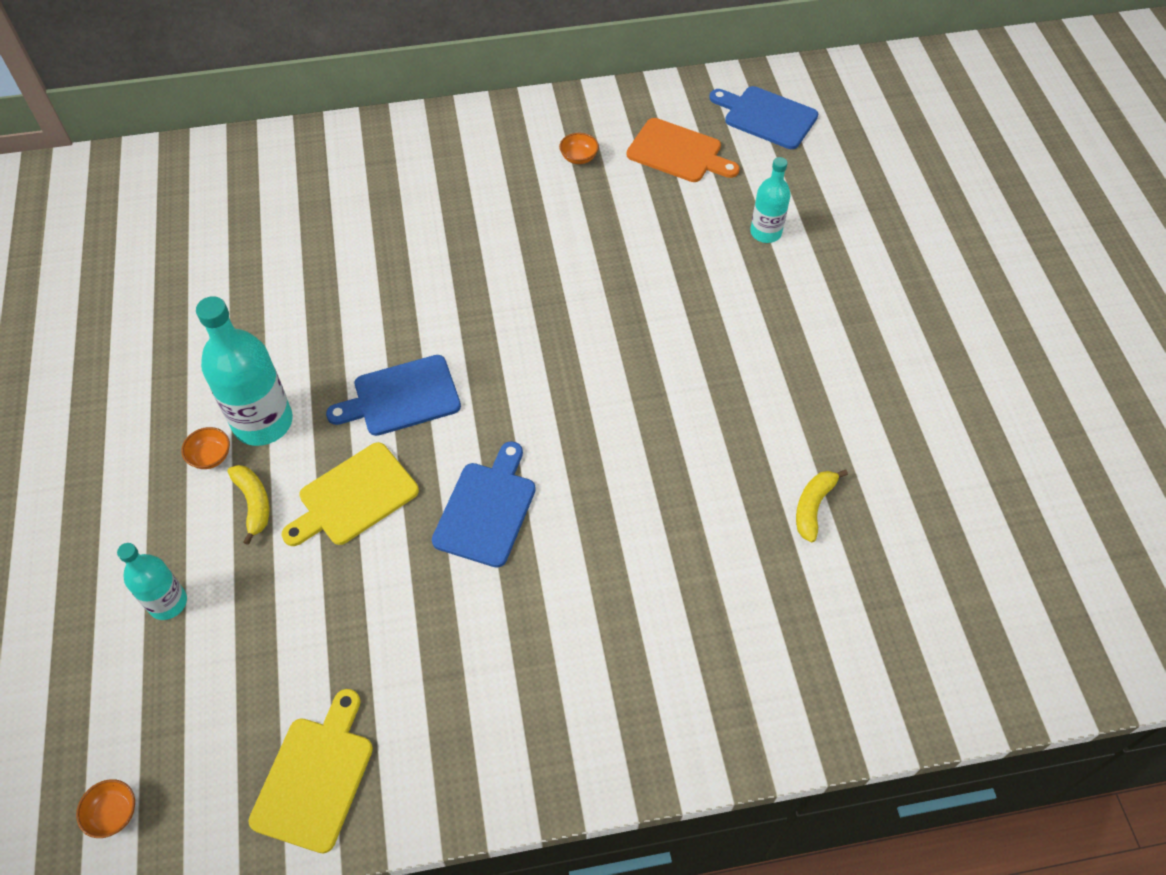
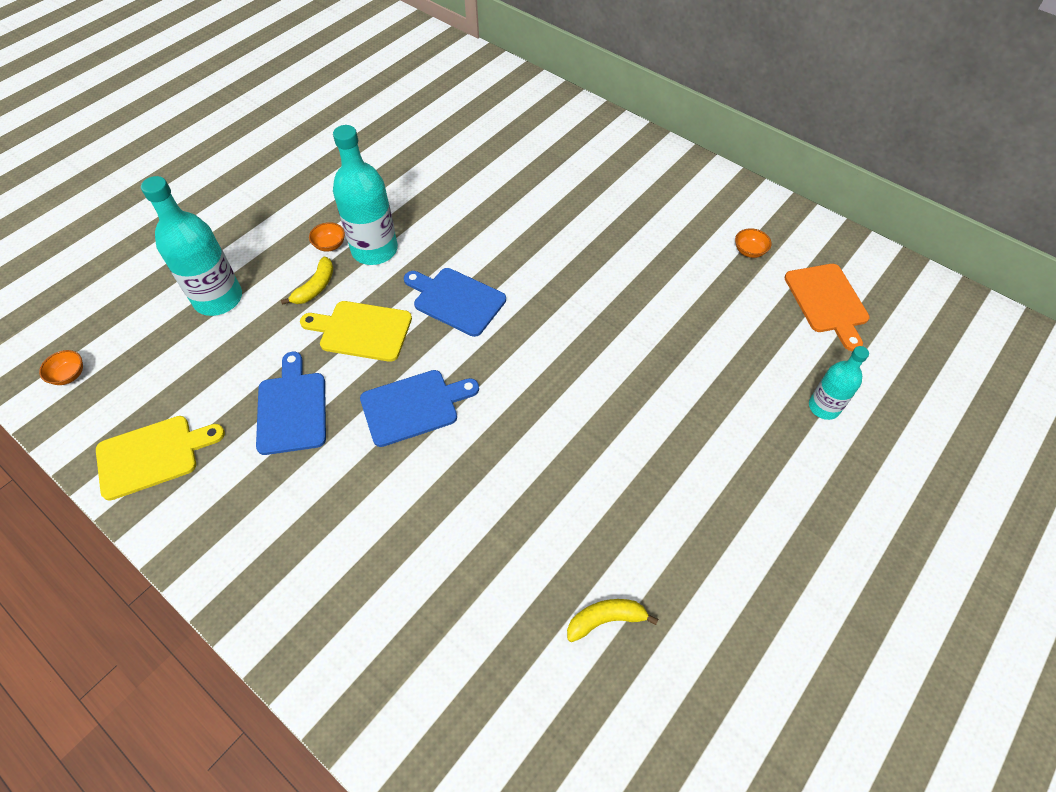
camera: 50 degrees right, 0 degrees up
(168, 602) = (218, 299): turquoise bottle -> turquoise bottle, size x1.70
(767, 116) = (934, 331): blue cutting board -> blue cutting board (292, 409)

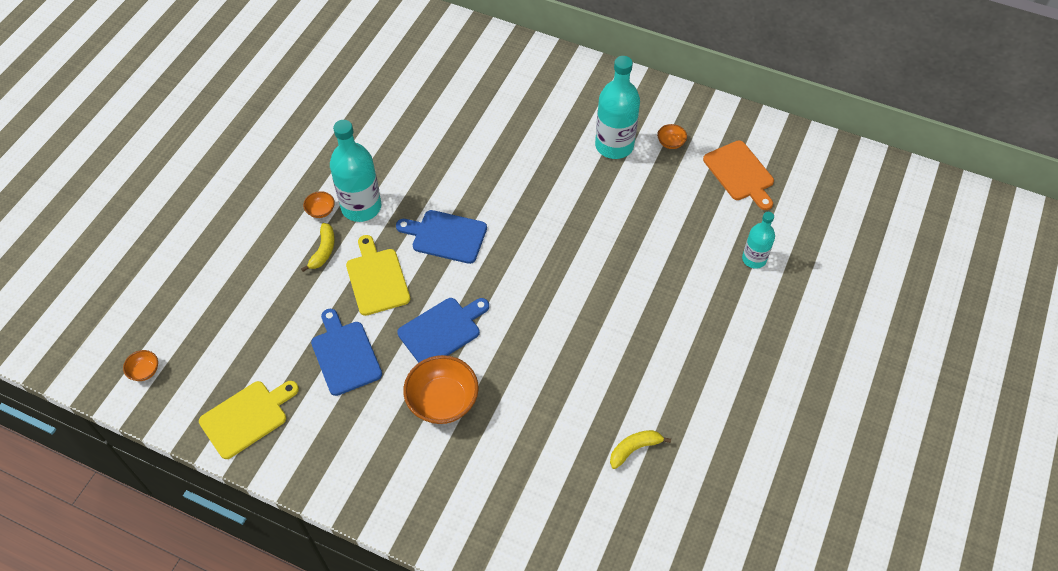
camera: 15 degrees left, 0 degrees up
(218, 299) = (243, 279): turquoise bottle -> turquoise bottle (614, 145)
(362, 330) = (377, 279): yellow cutting board -> yellow cutting board turned 75 degrees clockwise
(383, 493) = (443, 401): none -> orange bowl

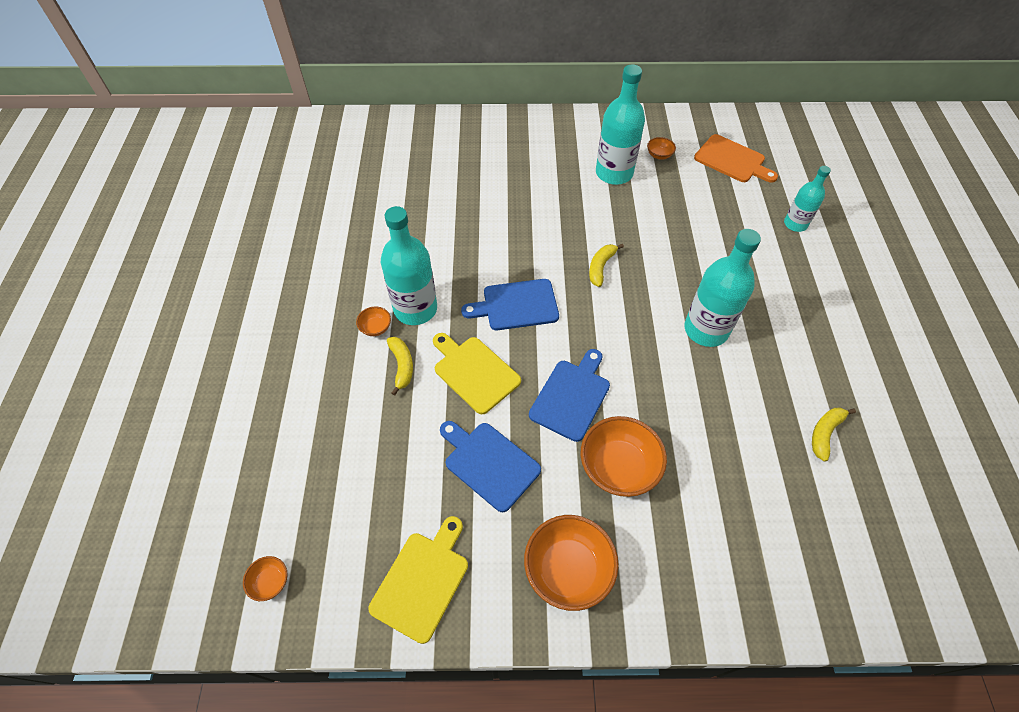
camera: 25 degrees left, 0 degrees up
(355, 457) = (568, 569): none -> orange bowl
(541, 230) = (600, 267): none -> yellow banana
(595, 322) = (706, 329): none -> turquoise bottle

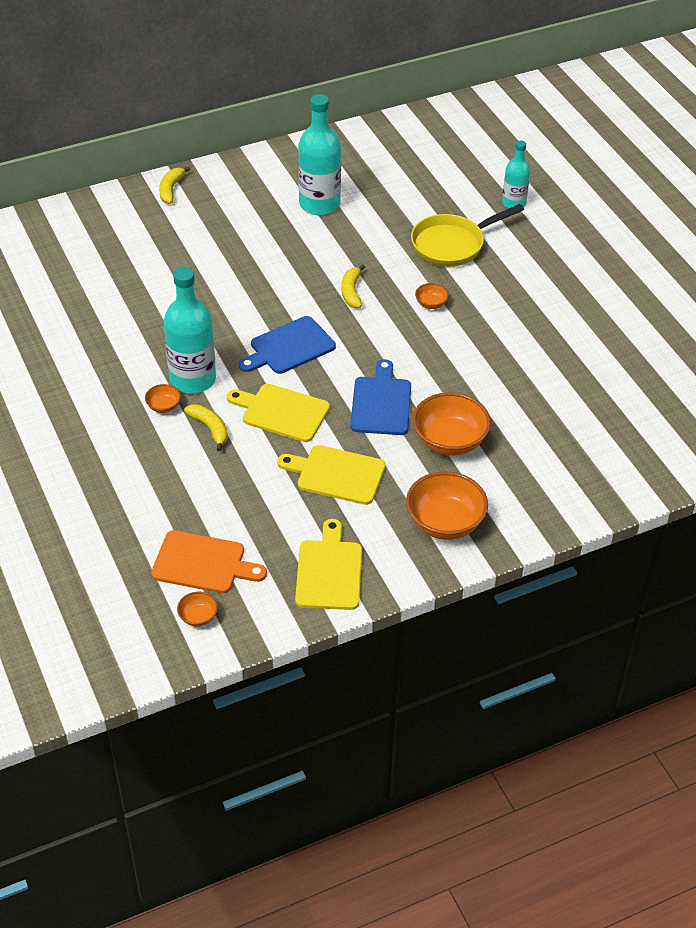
camera: 25 degrees left, 10 degrees down
(489, 463) = (337, 474): blue cutting board -> yellow cutting board
(659, 155) = (356, 175): orange bowl -> orange bowl (431, 304)
(706, 329) = (473, 315): turquoise bottle -> none
(717, 248) = (452, 244): none -> yellow pan
(732, 160) = (429, 161): orange cutting board -> orange cutting board (203, 563)
(824, 433) = (606, 362): yellow banana -> yellow banana (171, 189)

